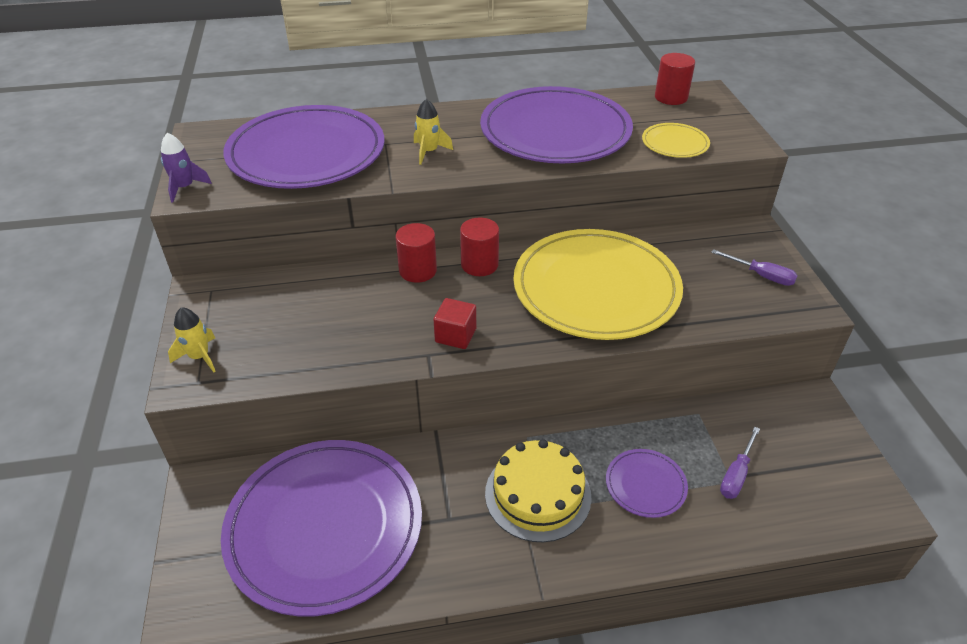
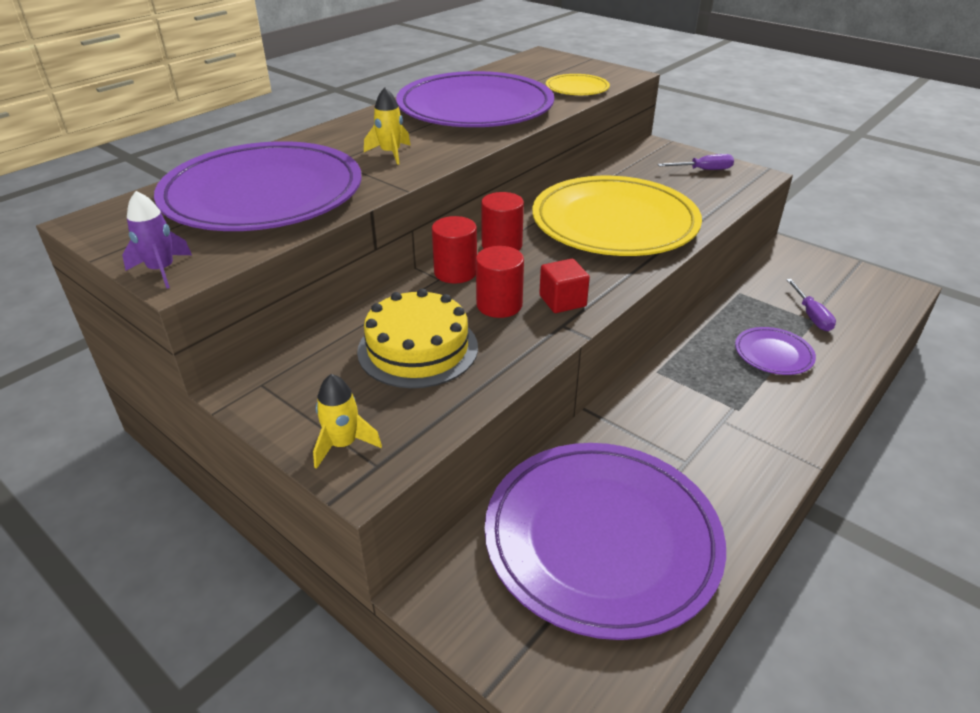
camera: 40 degrees left, 5 degrees down
(538, 494) = (720, 404): yellow cake -> yellow cake (418, 349)
(671, 97) = (524, 64): red cylinder -> red cylinder (499, 305)

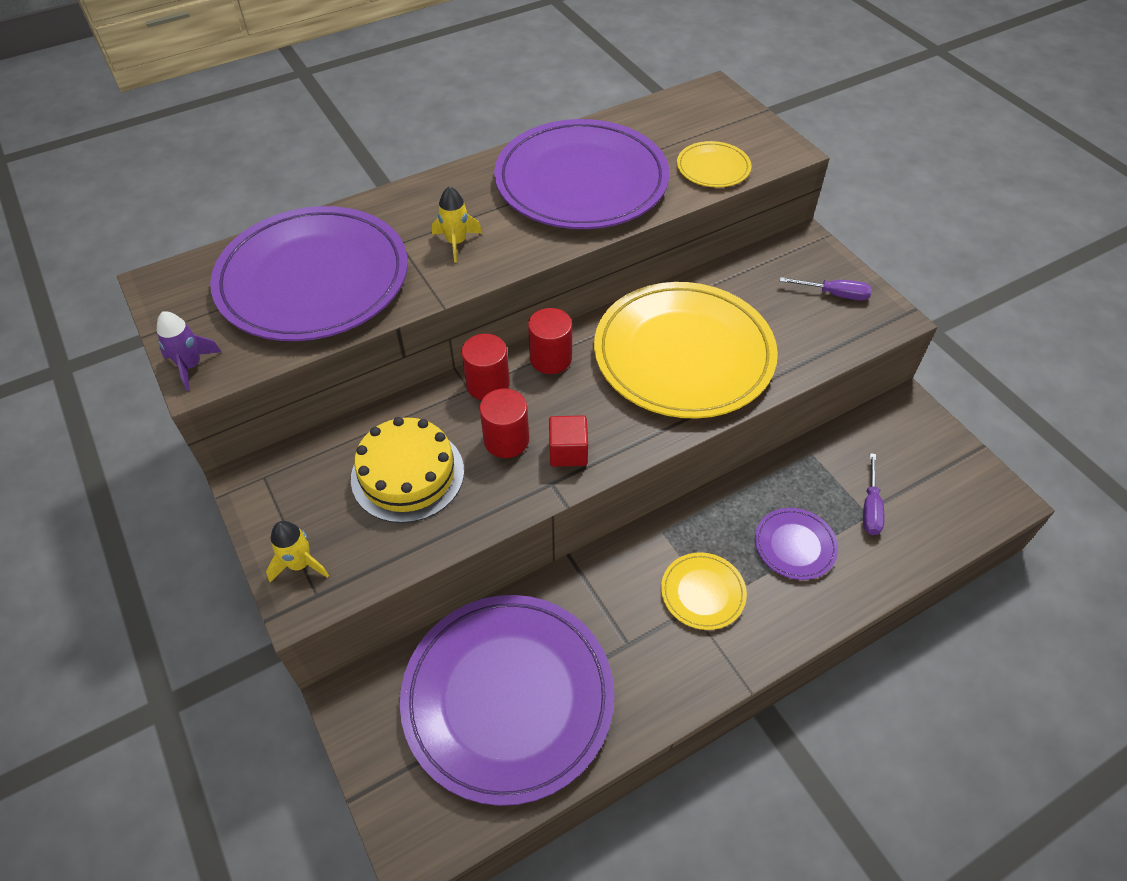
camera: 20 degrees right, 15 degrees up
(723, 405) = (703, 592): none -> yellow plate

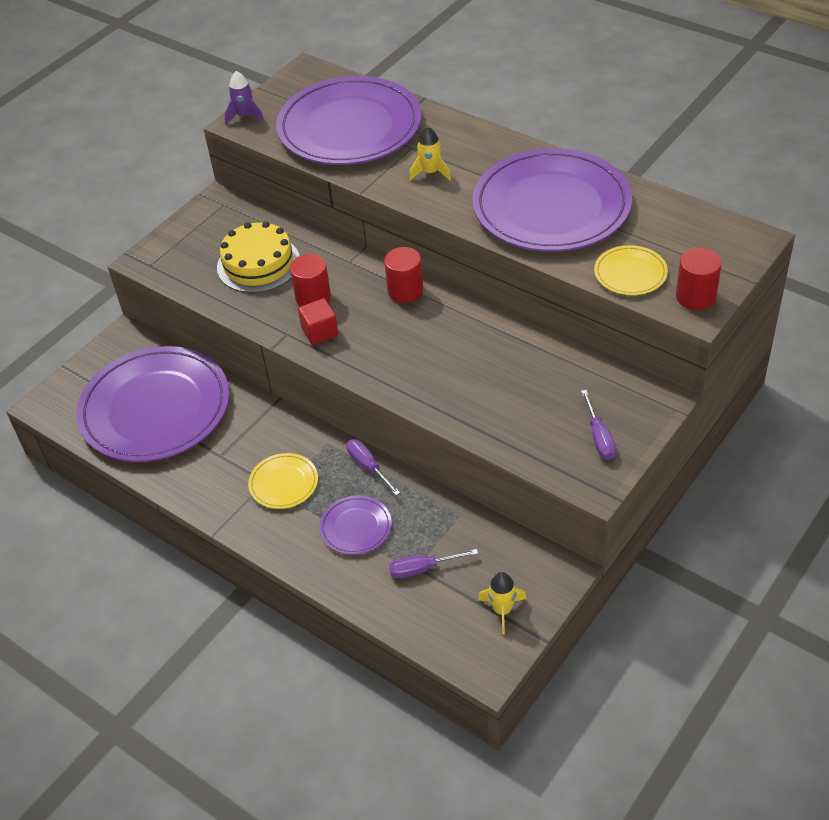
camera: 70 degrees right, 5 degrees down
(300, 564) = (168, 248): yellow rocket -> yellow rocket (502, 610)
(488, 384) = (359, 269): red cylinder -> red cylinder (695, 296)
(683, 354) = (457, 362): yellow plate -> none
(715, 506) = (368, 466): none -> purple screwdriver

